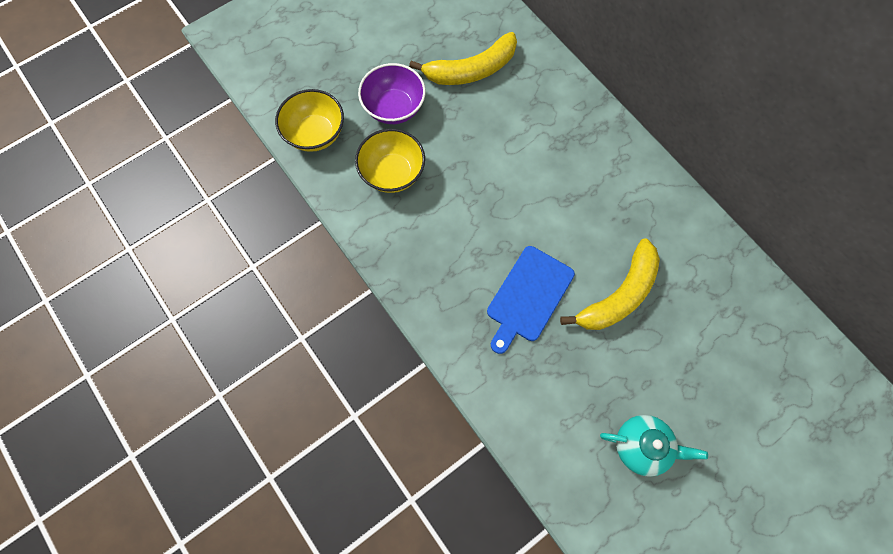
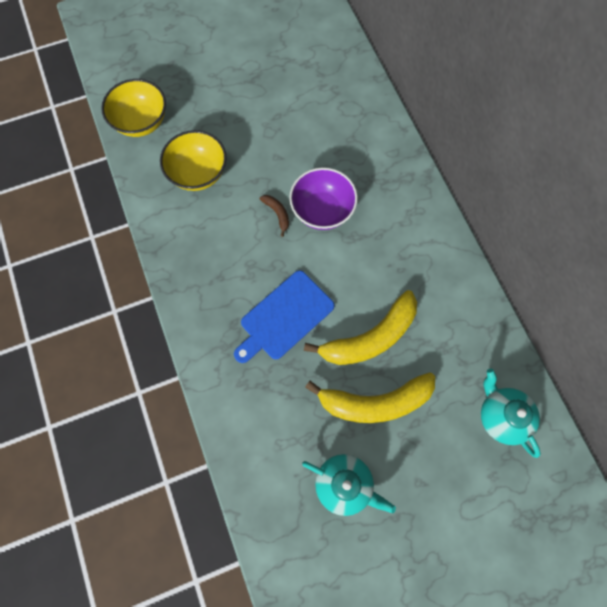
camera: 15 degrees right, 0 degrees up
(394, 108) = (219, 115): purple bowl -> purple bowl (322, 210)
(471, 70) = (301, 97): yellow banana -> yellow banana (375, 402)
(486, 194) = (277, 214): none -> brown banana
(767, 338) = (501, 416): none -> turquoise teapot

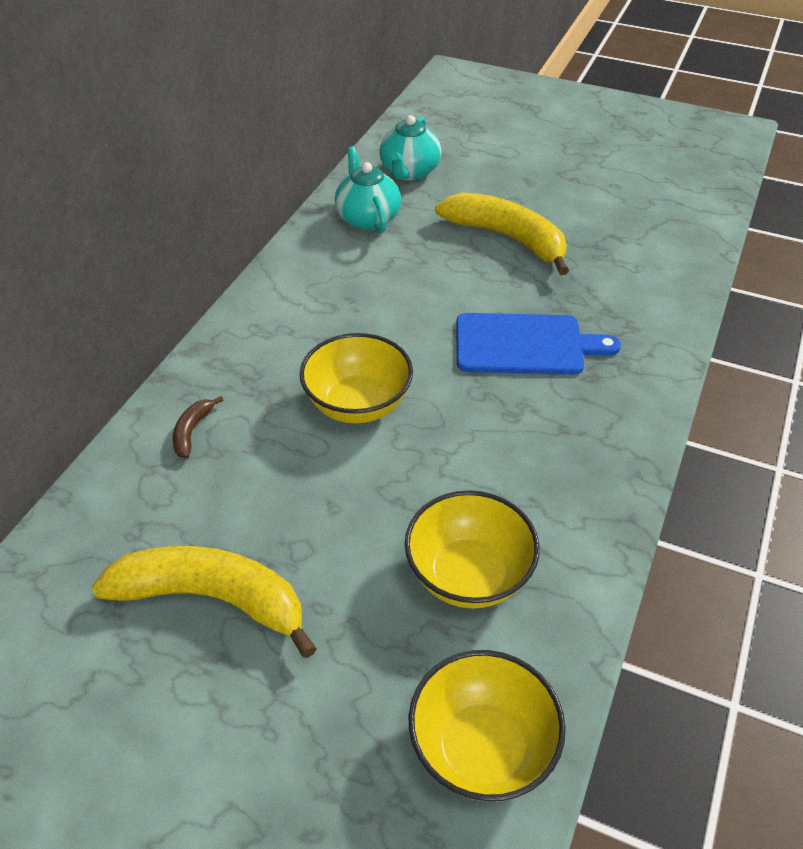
camera: 135 degrees left, 25 degrees down
(277, 214) = (416, 441): brown banana -> brown banana (192, 431)
(322, 210) = (358, 404): purple bowl -> yellow bowl
(344, 484) = (598, 215): turquoise teapot -> turquoise teapot (367, 218)
(370, 337) = (453, 275): yellow banana -> yellow banana (212, 598)

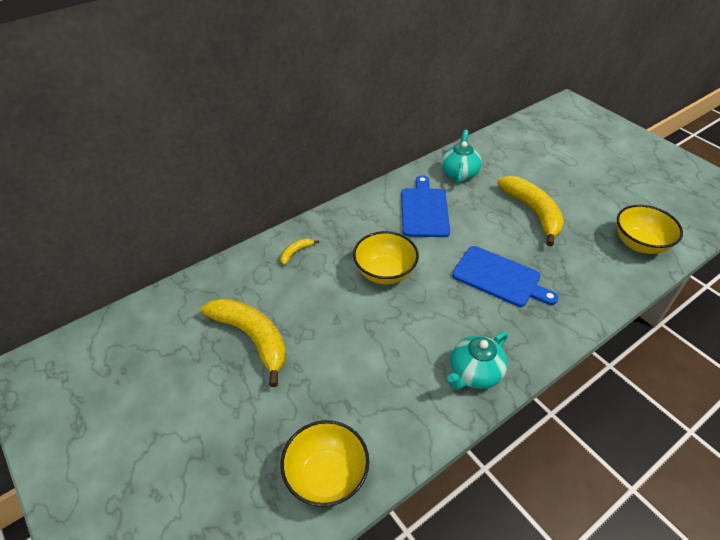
camera: 30 degrees right, 0 degrees up
(192, 431) = (296, 252): brown banana -> yellow banana
(353, 290) = (424, 210): none -> blue cutting board
(409, 172) = (501, 154): turquoise teapot -> turquoise teapot (474, 373)
(468, 575) = (380, 387): yellow bowl -> yellow bowl (639, 244)

